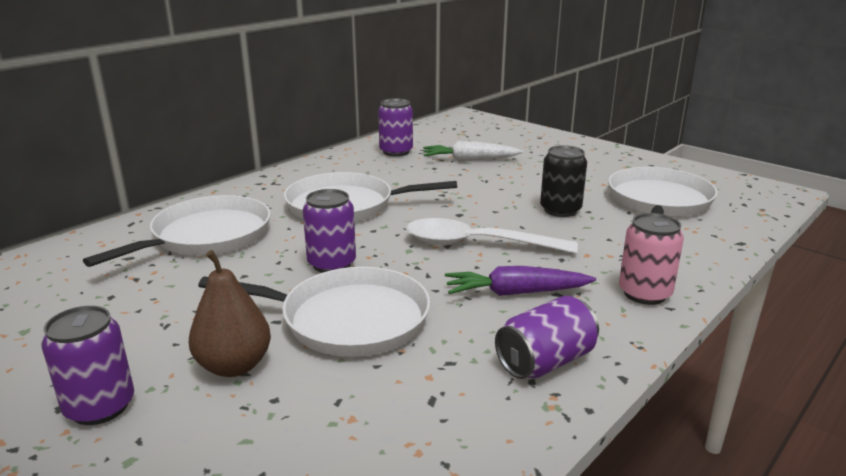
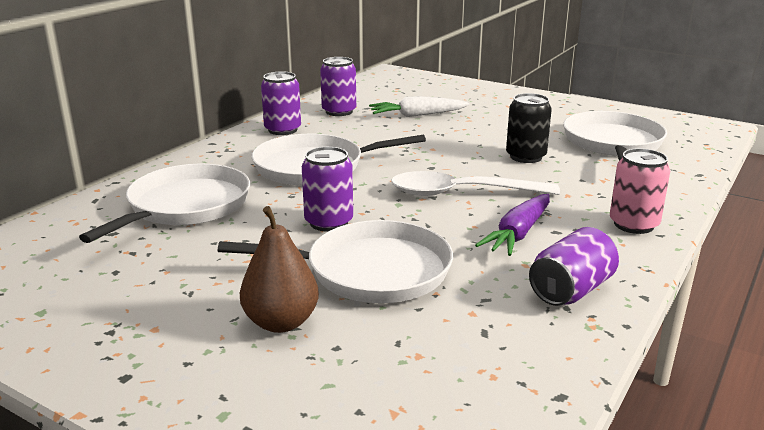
camera: 10 degrees left, 0 degrees up
(100, 407) = (166, 372): purple can -> purple can (282, 130)
(516, 293) = (518, 234): purple carrot -> purple carrot turned 45 degrees counterclockwise

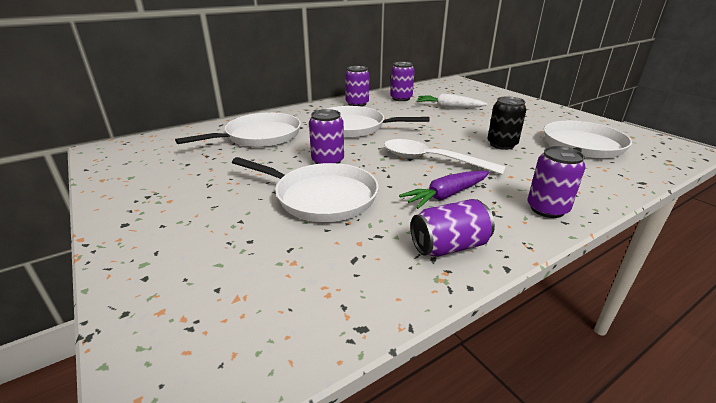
camera: 25 degrees right, 5 degrees up
(281, 322) = (236, 215): brown pear -> none
(633, 224) = (547, 209): pink can -> purple can

